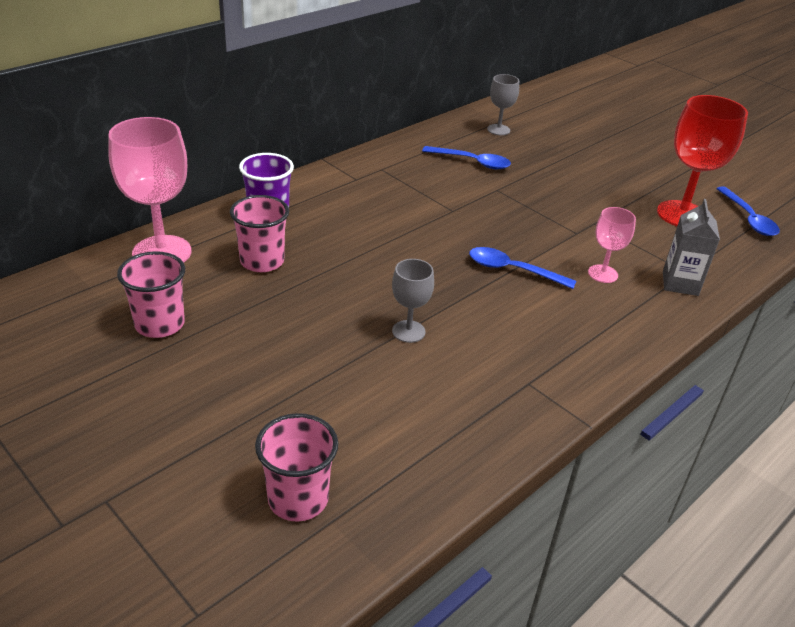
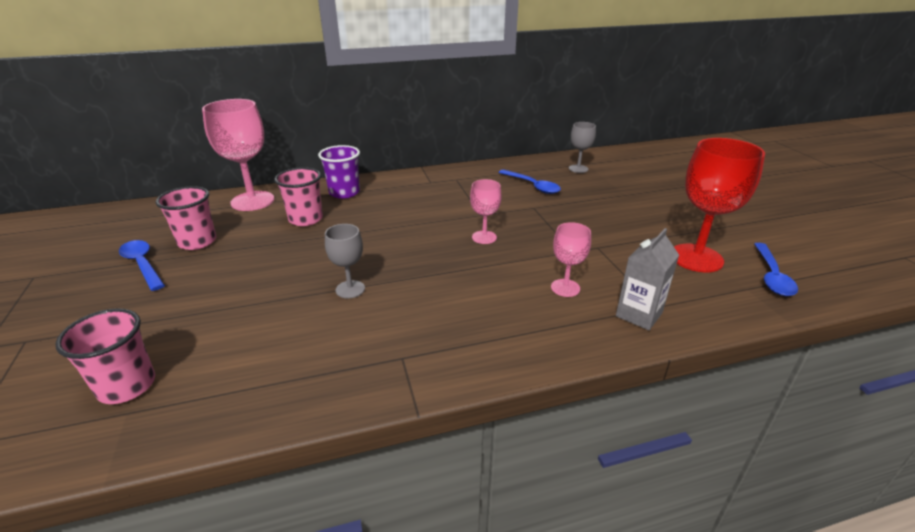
camera: 30 degrees right, 5 degrees down
(482, 237) = (484, 237): none -> pink goblet
(513, 270) = (484, 266): blue spoon -> blue spoon (142, 264)

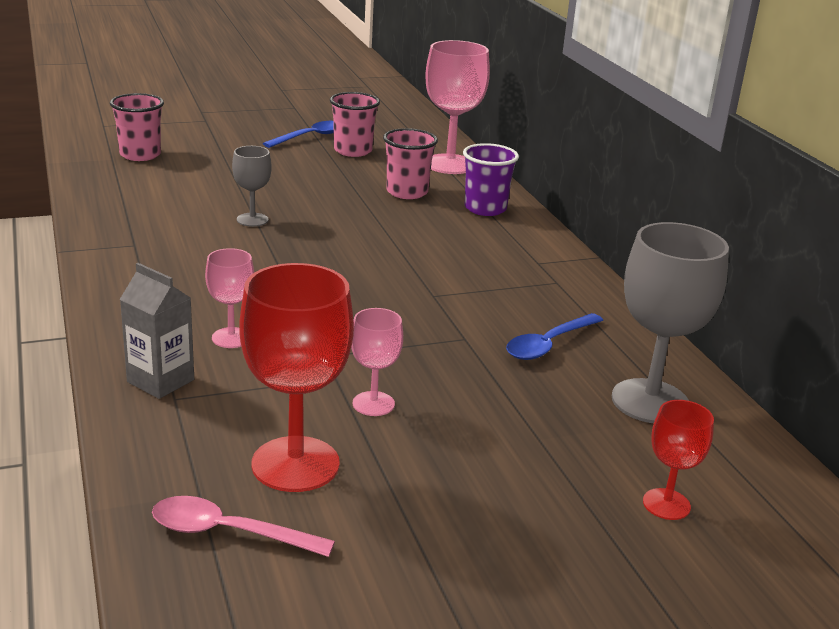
camera: 85 degrees right, 5 degrees down
(484, 237) = (364, 293): pink goblet -> pink goblet (373, 404)
(578, 169) = (650, 401): grey goblet -> grey goblet, size x1.89
(658, 173) = (666, 504): none -> red goblet
(772, 276) = (229, 533): blue spoon -> pink spoon

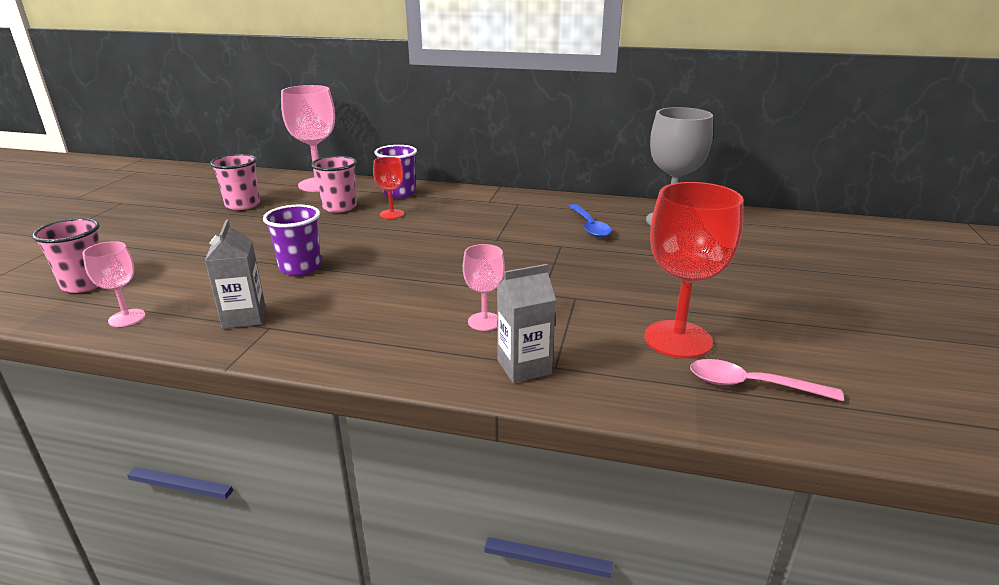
camera: 55 degrees left, 0 degrees up
(141, 229) = (244, 317): none -> grey carton
(229, 533) = (751, 385): pink spoon -> pink spoon turned 60 degrees clockwise
(252, 220) = (300, 267): grey goblet -> purple cup
(310, 137) = (189, 211): blue spoon -> none
(373, 404) = (619, 294): pink goblet -> pink goblet (127, 318)
(666, 504) = (769, 247): red goblet -> red goblet (392, 214)

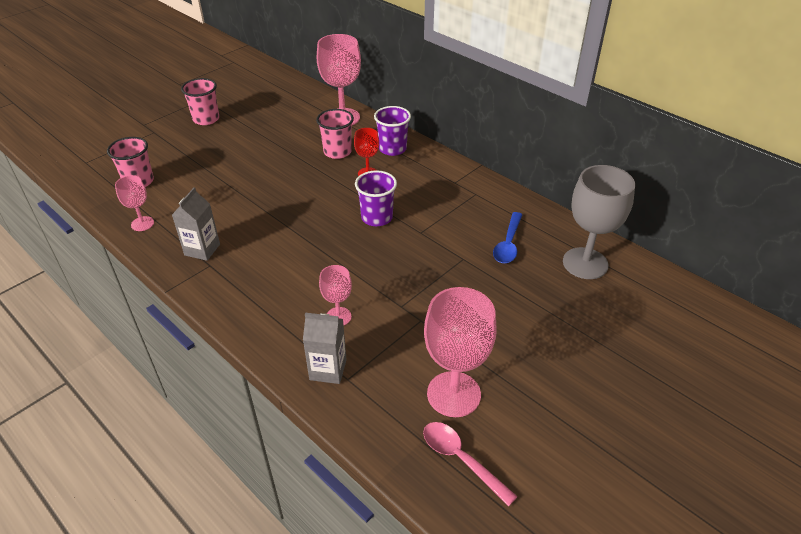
camera: 30 degrees right, 15 degrees up
(242, 205) = (275, 127): pink cup -> pink cup (206, 119)
(300, 267) = (265, 213): purple cup -> purple cup (377, 217)
(677, 339) = (453, 394): red goblet -> pink goblet

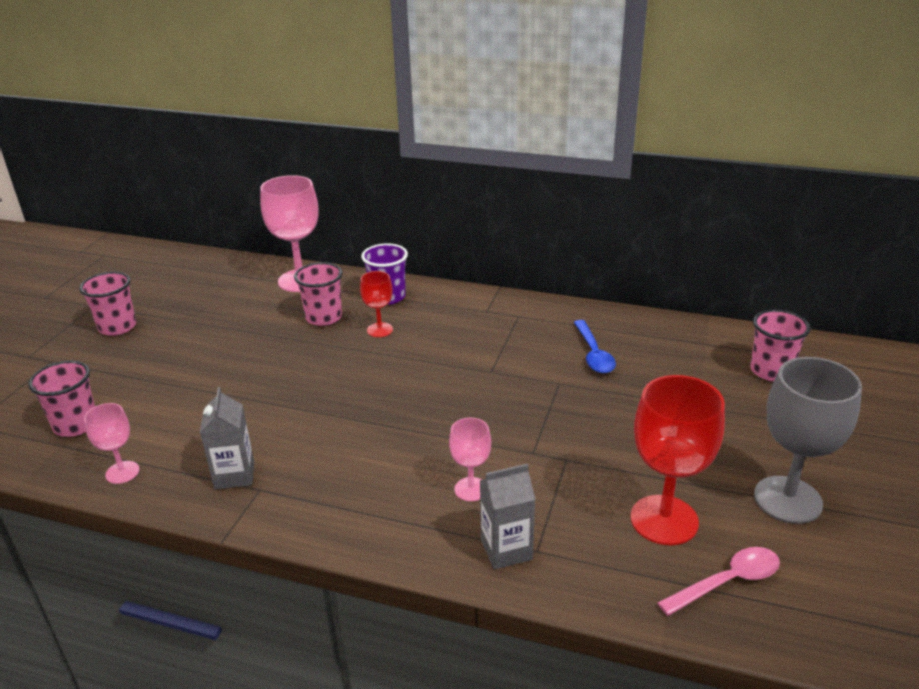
camera: 25 degrees left, 10 degrees down
(377, 217) = (428, 372): purple cup -> none
(453, 394) = (664, 520): pink goblet -> red goblet
(461, 459) = (727, 582): pink spoon -> pink spoon turned 135 degrees clockwise
(585, 263) = (683, 348): grey goblet -> grey goblet (787, 500)
(643, 308) = (771, 371): none -> pink cup

